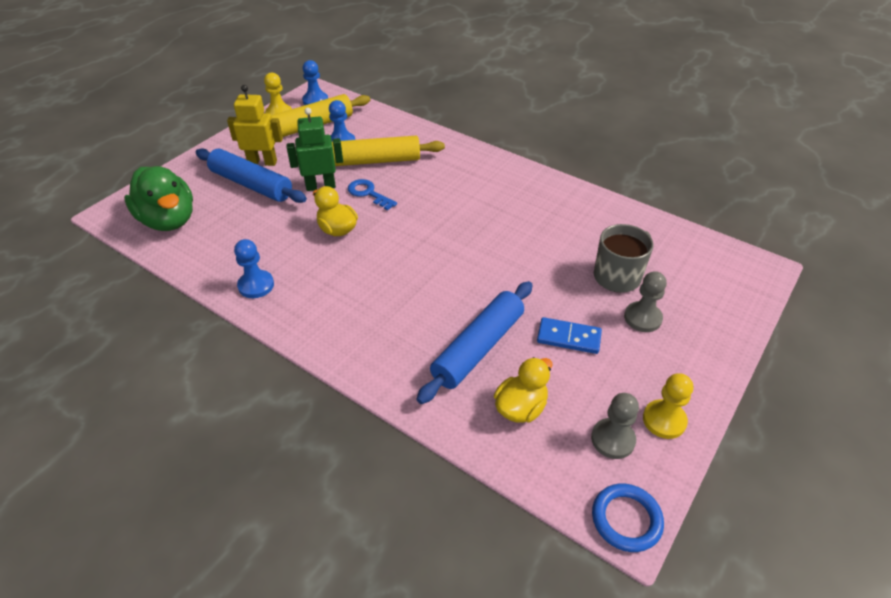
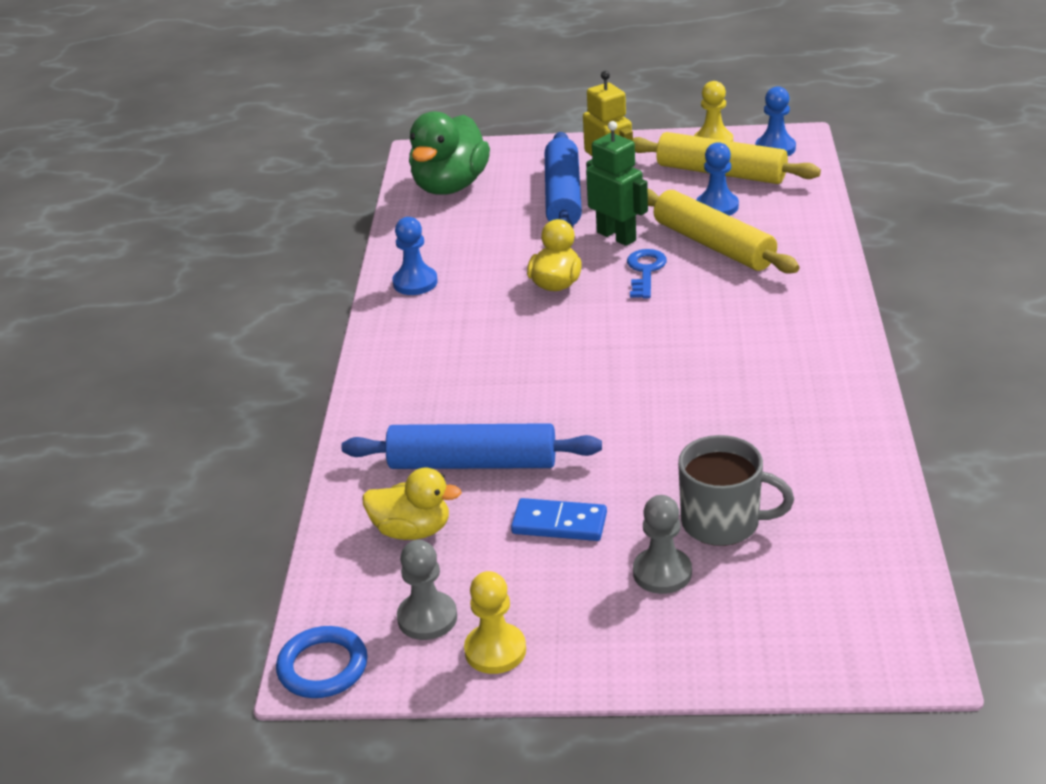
camera: 60 degrees right, 10 degrees down
(568, 338) = (559, 523): blue domino -> blue domino turned 60 degrees counterclockwise

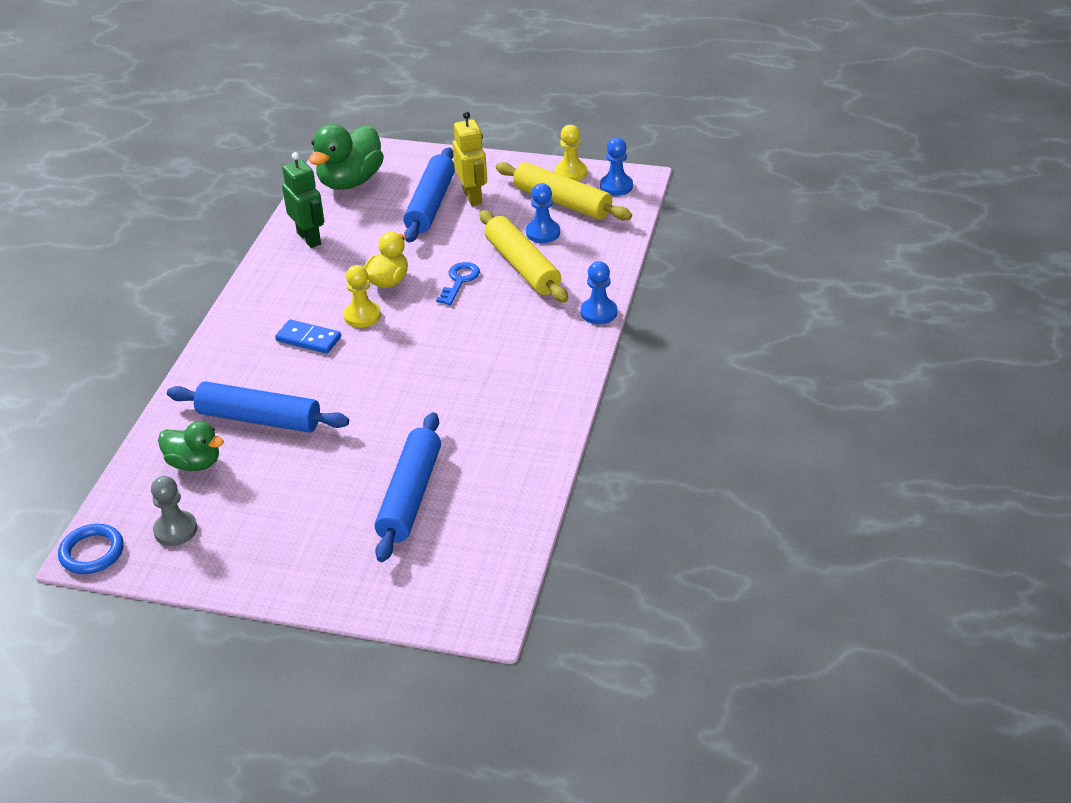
camera: 10 degrees right, 5 degrees up
(412, 530) = (194, 463): yellow duck -> green duck
(415, 282) = (286, 263): blue pawn -> blue pawn (598, 312)
(495, 650) = (209, 562): yellow pawn -> yellow pawn (362, 316)
(559, 523) = (297, 476): blue domino -> blue domino (308, 339)
(616, 236) = (453, 247): green robot -> green robot (309, 238)
(662, 573) = (349, 526): grey pawn -> none
(723, 523) = (410, 495): grey mug -> blue rolling pin

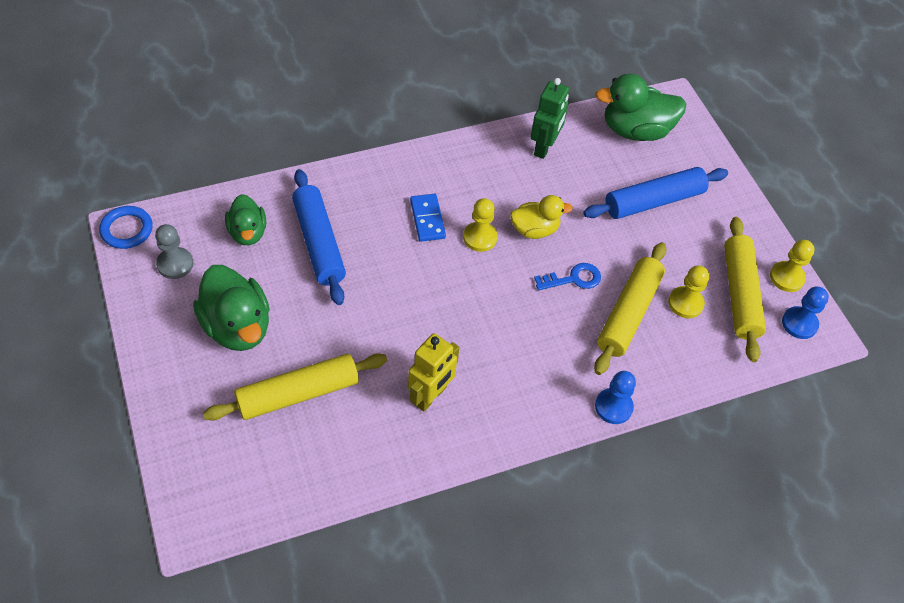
camera: 50 degrees right, 15 degrees up
(296, 511) = (237, 327): none -> green duck
(410, 495) = (298, 393): blue rolling pin -> yellow rolling pin
(472, 196) = (689, 224): yellow robot -> yellow robot (430, 396)
(543, 233) = (685, 303): blue pawn -> yellow pawn

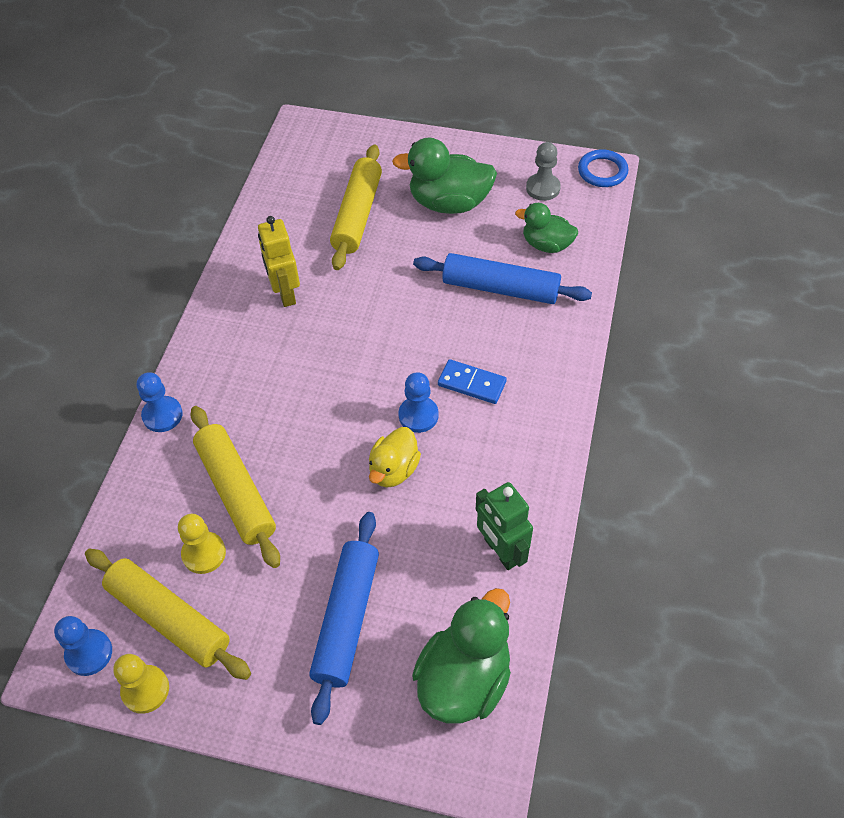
camera: 130 degrees right, 0 degrees up
(480, 237) = (418, 415): yellow pawn -> blue pawn
(573, 279) = (311, 468): blue key -> none

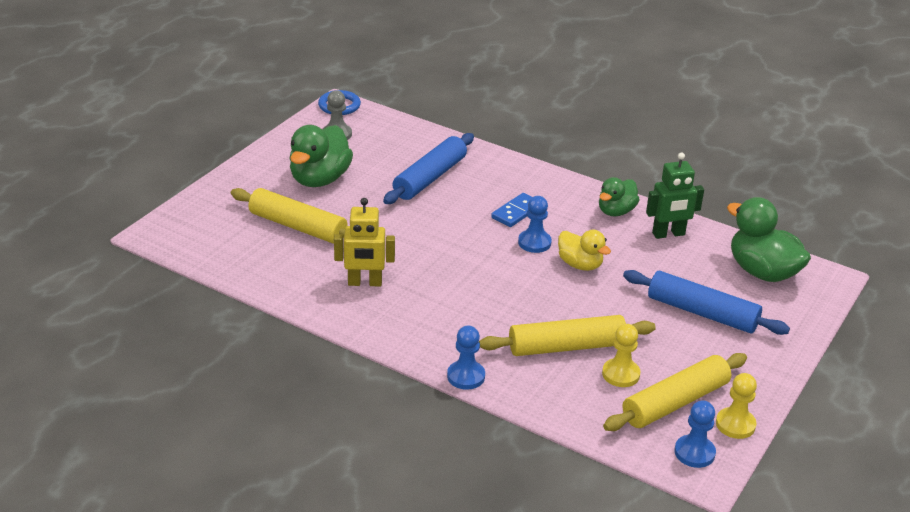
camera: 75 degrees left, 20 degrees down
(546, 245) = (398, 148): green duck -> green duck (616, 211)

